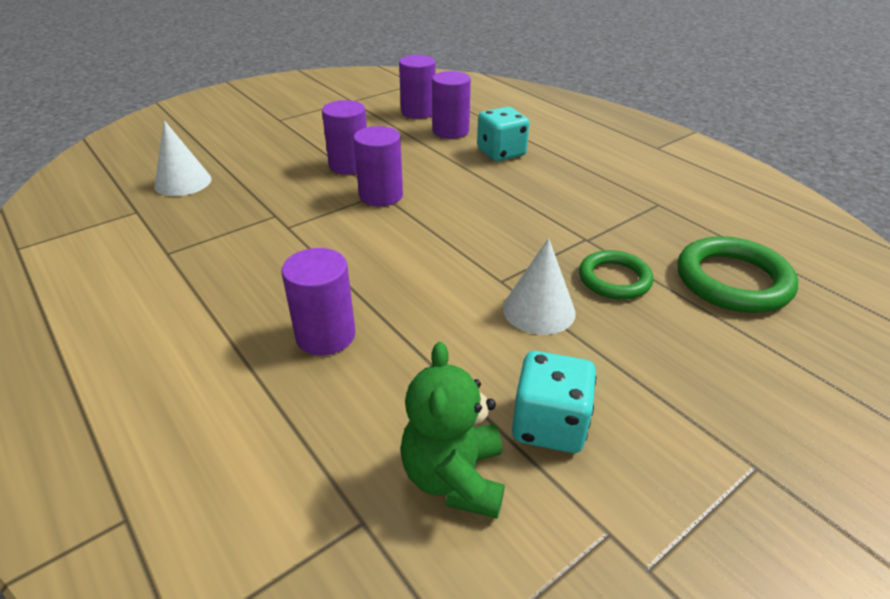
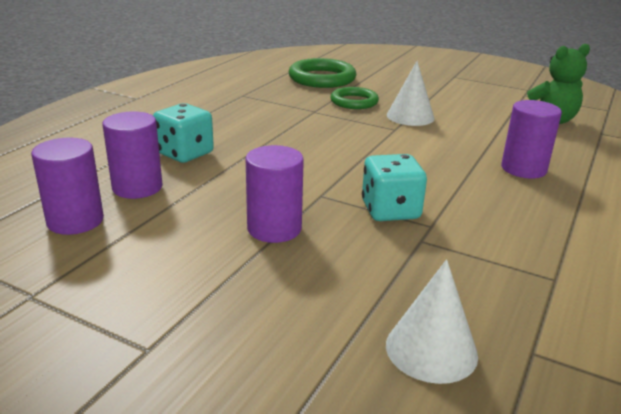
camera: 115 degrees left, 10 degrees down
(381, 195) = (325, 193): purple cylinder -> none
(549, 425) = (490, 107): turquoise dice -> turquoise dice (390, 210)

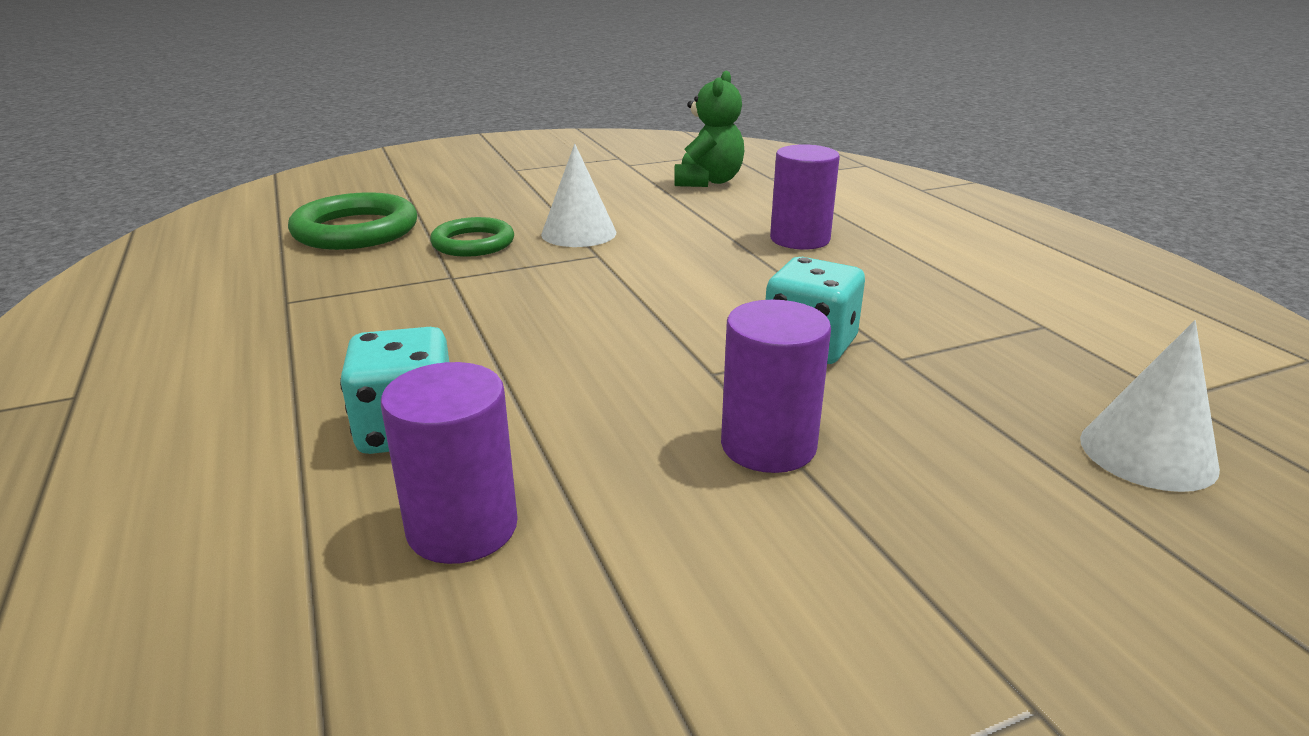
camera: 50 degrees left, 0 degrees up
(75, 221) = (497, 657): purple cylinder -> none

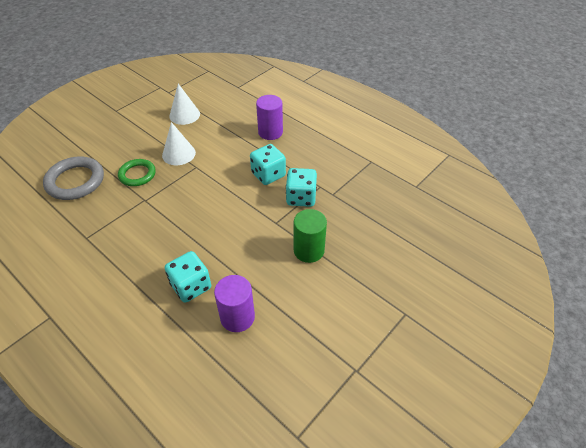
camera: 25 degrees left, 20 degrees up
(355, 230) = (75, 181): green ring -> grey ring
(708, 181) = (212, 98): green teddy bear -> none
(751, 295) = (268, 174): none -> turquoise dice
(768, 446) = (309, 250): purple cylinder -> green cylinder
(1147, 453) = (412, 215): white cone -> white cone (184, 115)

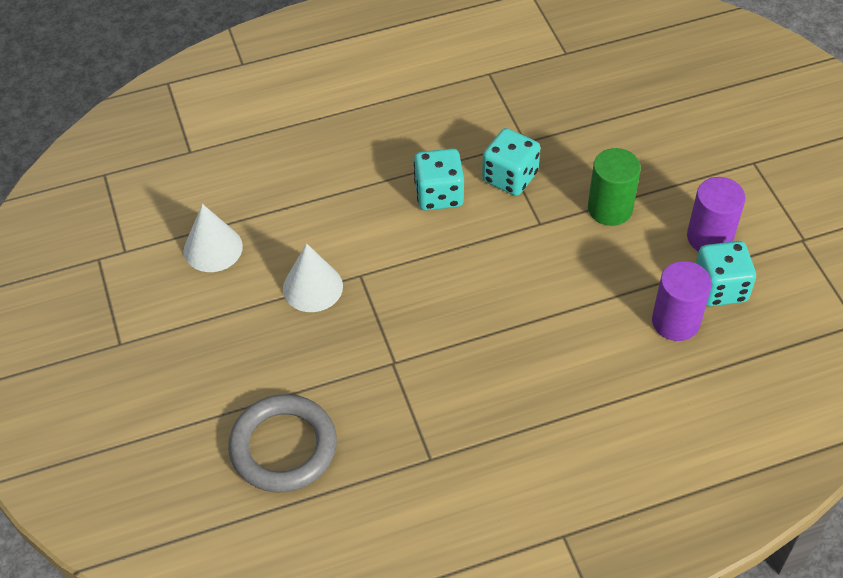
camera: 60 degrees left, 5 degrees up
(137, 174) = (326, 356): green ring -> none
(191, 286) = (599, 355): turquoise dice -> turquoise dice (720, 288)
(270, 132) = (344, 155): purple cylinder -> purple cylinder (709, 237)

